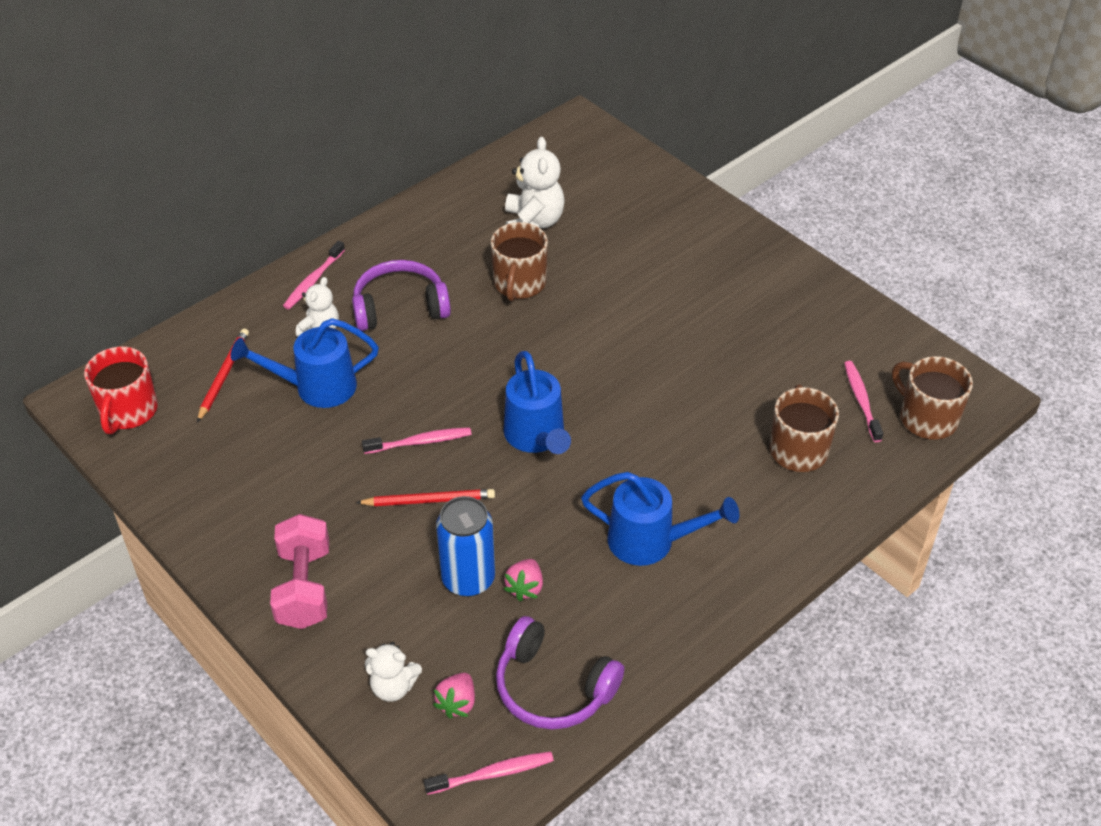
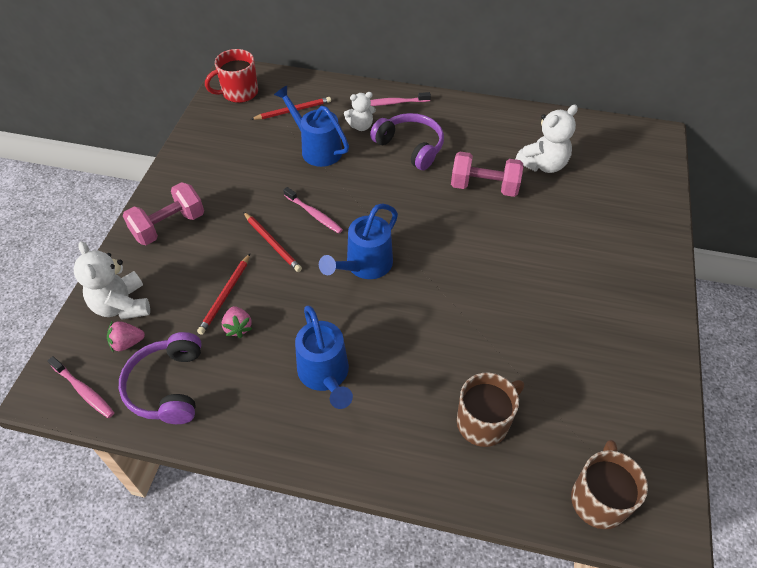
camera: 55 degrees right, 5 degrees up
(393, 687) = (122, 305): white teddy bear -> white teddy bear, size x1.58
(468, 579) = (225, 295): blue can -> red pencil
(519, 284) = (484, 187): brown mug -> pink dumbbell
(525, 587) = (238, 327): pink strawberry -> pink strawberry turned 90 degrees counterclockwise
(861, 400) = (572, 440): pink toothbrush -> none

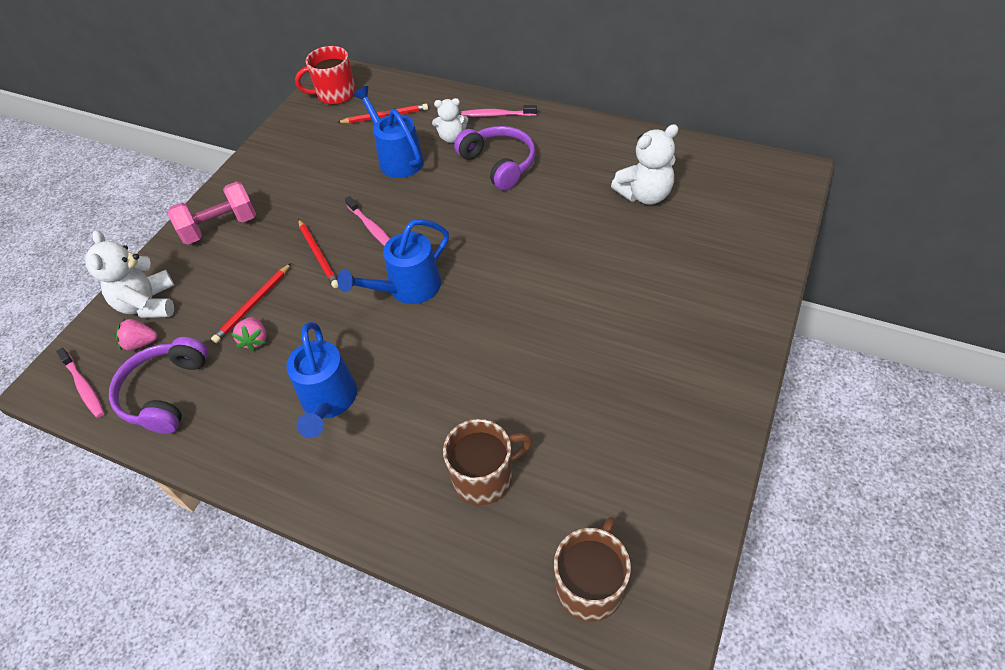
camera: 15 degrees right, 0 degrees up
(484, 187) = (568, 214): pink dumbbell -> none

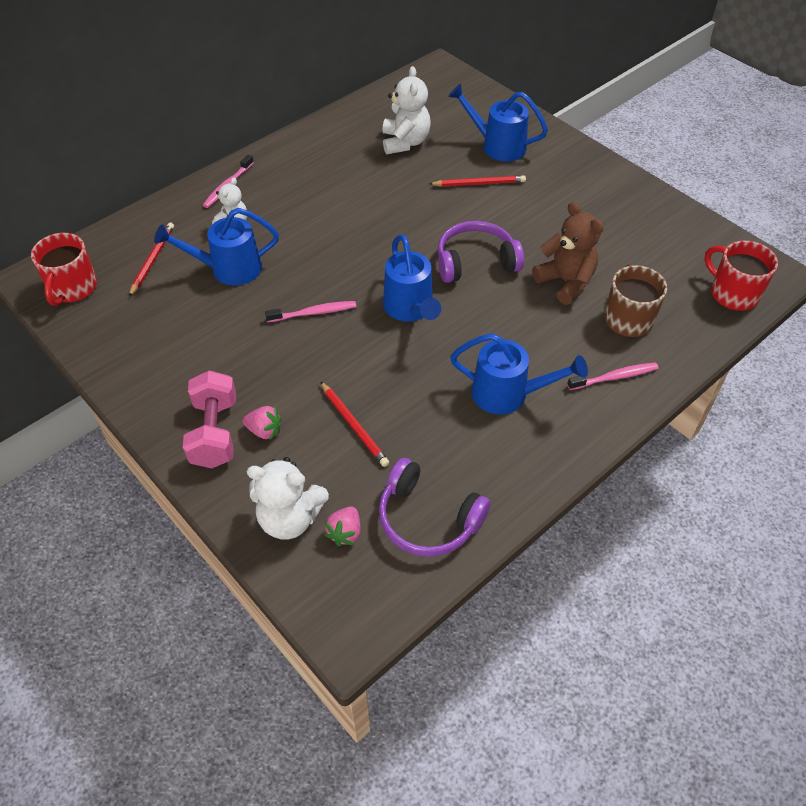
camera: 70 degrees left, 0 degrees up
(84, 387) = (376, 595): pink toothbrush -> pink toothbrush (614, 377)
(255, 340) = (402, 433): pink strawberry -> pink strawberry (264, 430)
(318, 255) = (321, 360): red pencil -> red pencil (479, 183)
(499, 164) = (298, 206): purple headphones -> purple headphones (475, 262)
(512, 399) = (565, 282): none -> brown teddy bear
(590, 585) = (732, 293): brown mug -> red mug
(698, 265) = (497, 146): none -> blue watering can

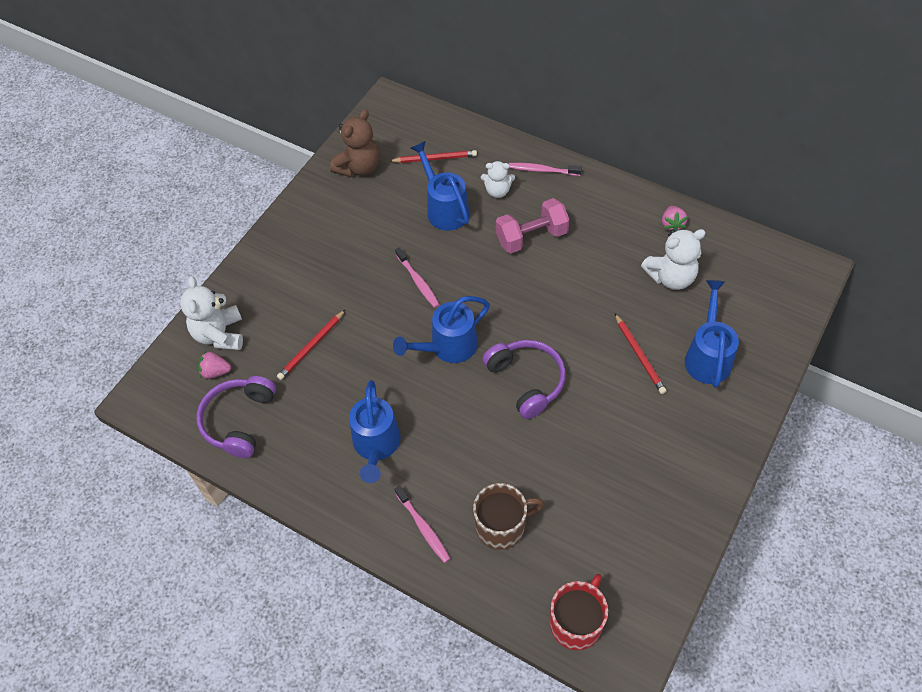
camera: 75 degrees right, 5 degrees up
(73, 288) = (387, 126): red mug -> none
(214, 433) = (280, 263): pink dumbbell -> pink dumbbell (531, 237)
(264, 430) = (291, 292): pink strawberry -> pink strawberry (672, 224)
(565, 282) = (530, 462): brown teddy bear -> brown teddy bear (359, 167)

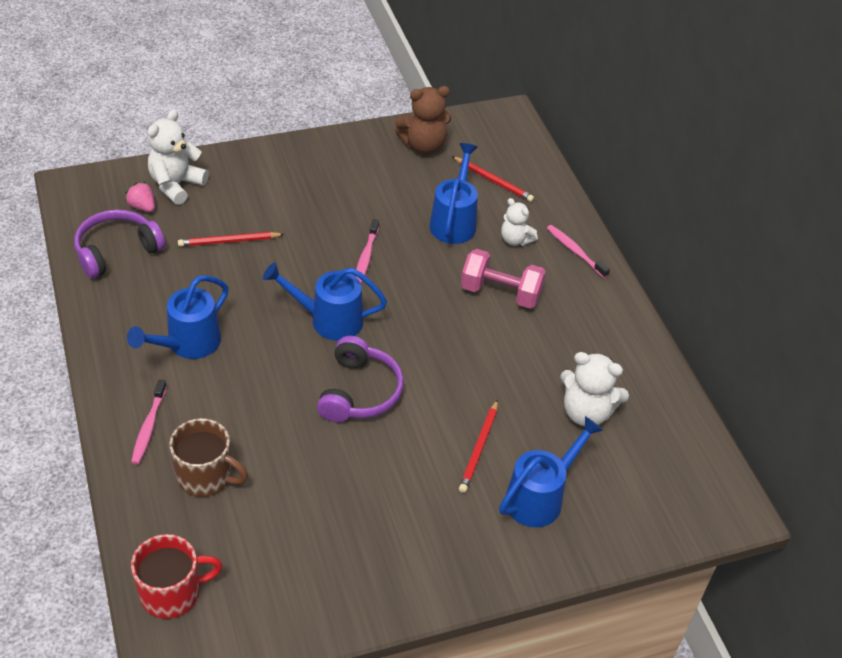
camera: 35 degrees right, 10 degrees down
(672, 224) = (641, 374): pink strawberry -> none

